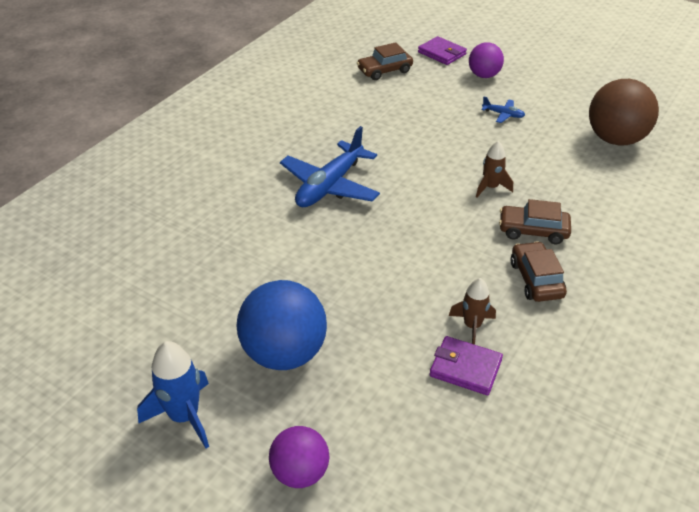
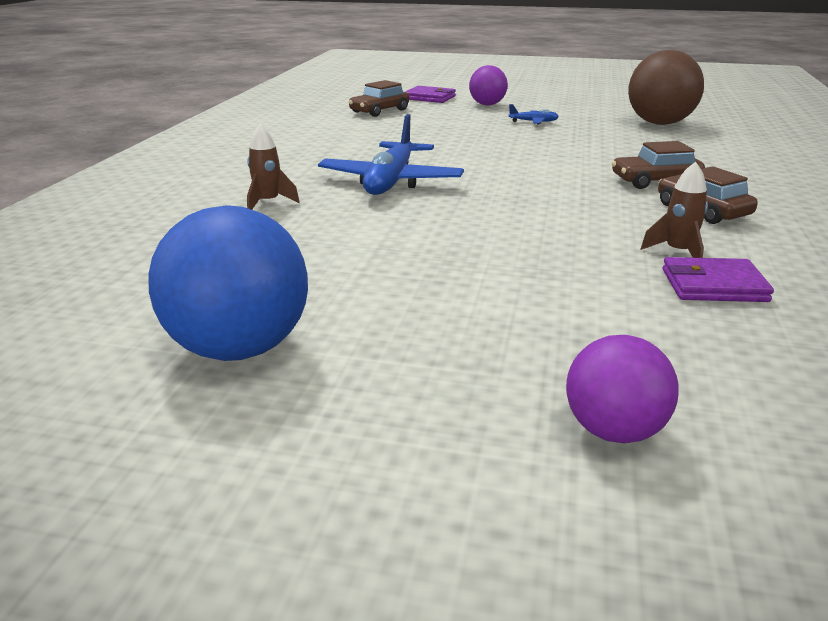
camera: 20 degrees left, 15 degrees down
(184, 416) = (365, 410): blue rocket -> none
(284, 353) = (464, 316): blue ball -> blue ball (239, 349)
(490, 187) = (575, 162): brown rocket -> brown rocket (268, 203)

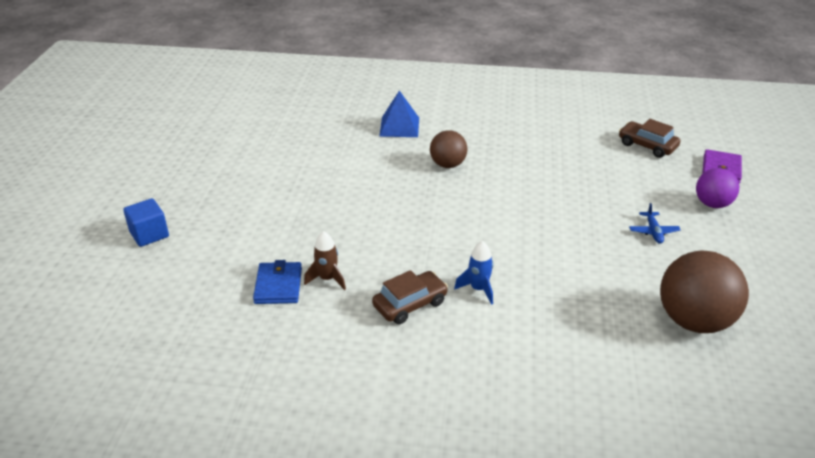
camera: 85 degrees right, 10 degrees up
(239, 349) = (228, 144): blue ball -> none
(268, 203) = (399, 126): brown rocket -> blue pyramid
(391, 182) = (448, 165): blue plane -> brown ball
(614, 431) = (149, 234): purple ball -> blue cube
(655, 181) = (478, 289): brown car -> blue rocket
(713, 285) = (278, 286): purple wallet -> blue wallet

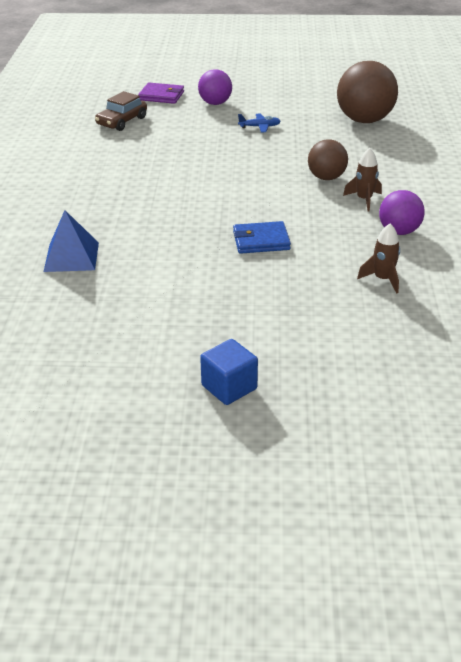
camera: 95 degrees left, 0 degrees up
(149, 234) = (351, 433): blue cube -> blue cube (229, 387)
(278, 286) = (406, 309): blue wallet -> blue wallet (261, 241)
(410, 304) = (399, 231): brown car -> purple ball
(448, 165) = (160, 221): brown ball -> brown ball (326, 178)
(478, 289) = (364, 200): blue rocket -> brown rocket

